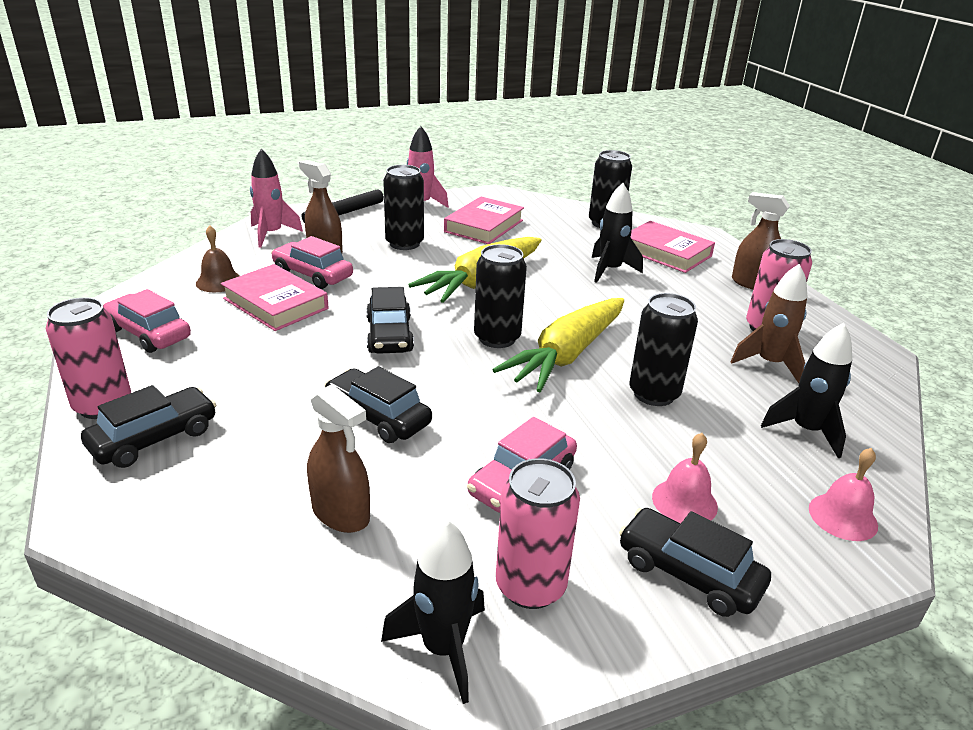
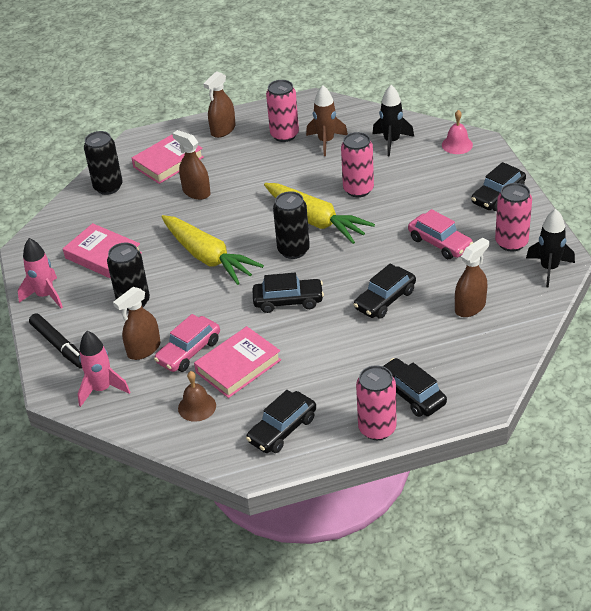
camera: 80 degrees left, 10 degrees up
(148, 333) = (282, 430): pink car -> black car
(610, 270) = (196, 192): black rocket -> brown spray bottle
(654, 394) = (358, 189): black can -> pink can
(684, 501) = (451, 190): pink bell -> none

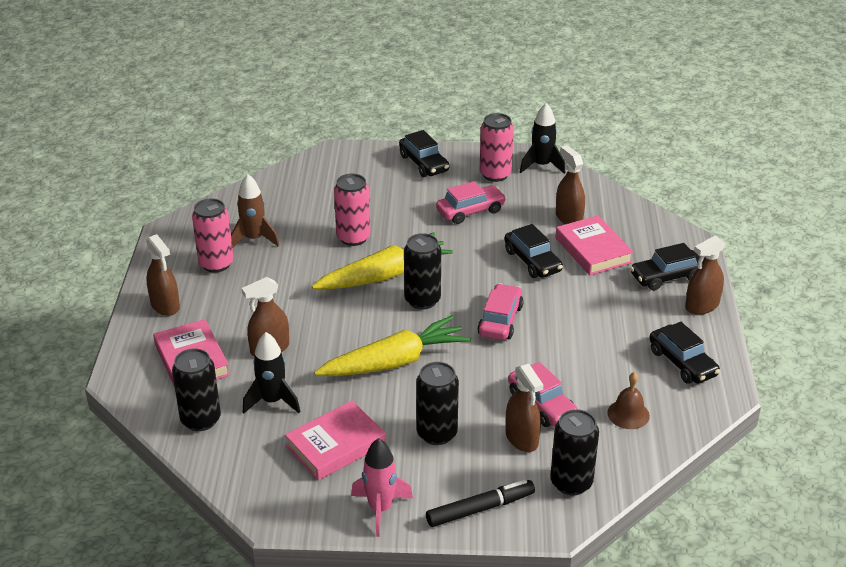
camera: 75 degrees left, 5 degrees down
(102, 389) = (571, 483): pink rocket -> black can
(238, 366) = (581, 374): pink book -> pink book (593, 250)
(288, 301) = (500, 320): black car -> pink car
(377, 428) = (702, 306): pink can -> brown spray bottle
(391, 142) = (290, 199): black rocket -> black rocket (272, 401)
(457, 145) = (328, 164): pink bell -> none

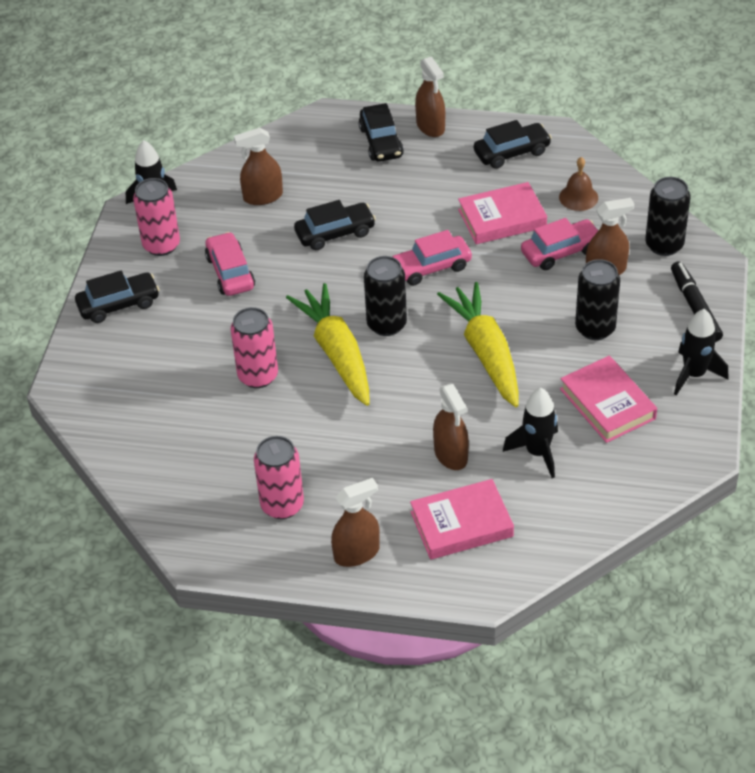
camera: 80 degrees left, 10 degrees up
(201, 420) = (561, 513): black can -> none
(254, 239) = (239, 468): brown rocket -> none
(380, 509) = (694, 375): pink rocket -> black rocket
(500, 320) = (430, 267): pink car -> pink car turned 45 degrees counterclockwise
(593, 250) = (326, 186): pink book -> pink book (502, 218)

